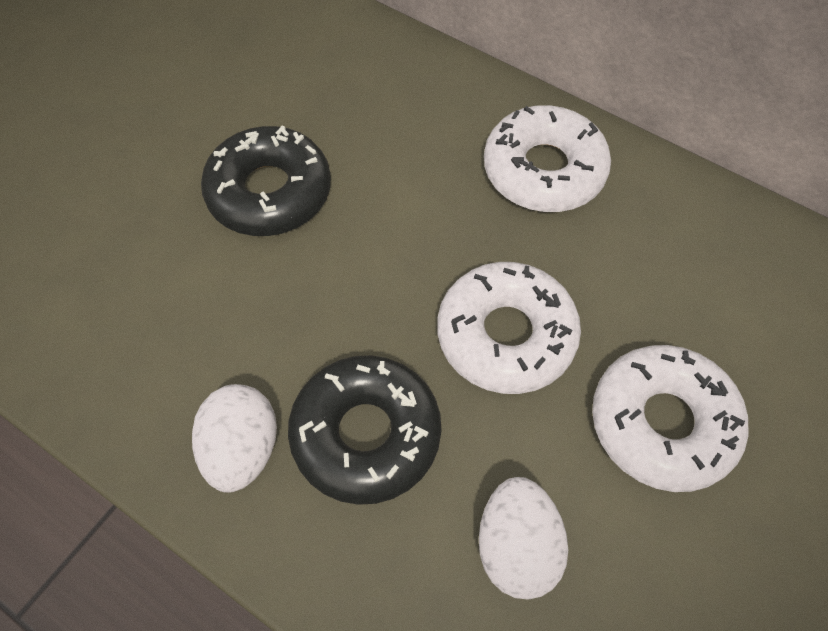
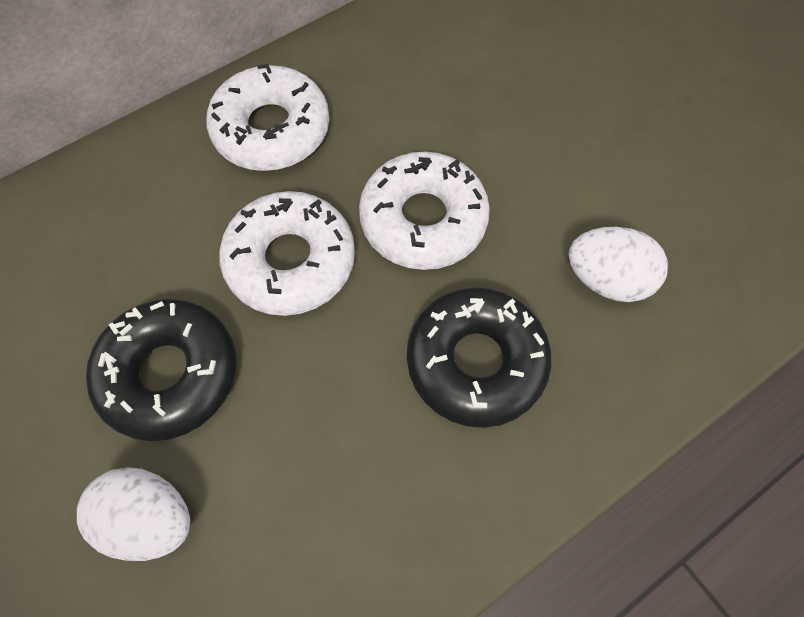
camera: 70 degrees left, 5 degrees up
(242, 449) = (454, 477): white egg -> white egg (150, 518)
(662, 423) = (538, 144): white donut -> white donut (290, 261)

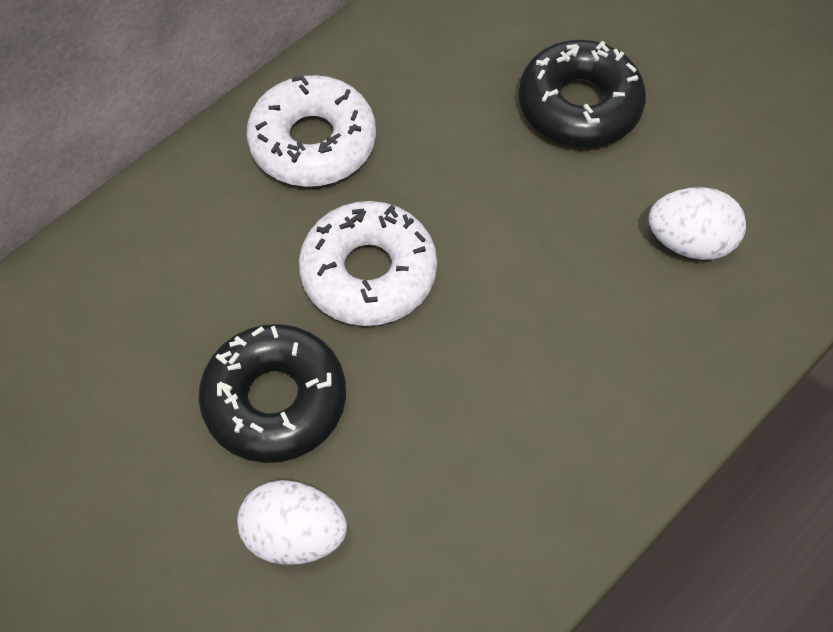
camera: 10 degrees left, 5 degrees down
(423, 220) = (494, 211): white donut -> none
(476, 361) = (578, 340): black donut -> black donut (579, 105)

